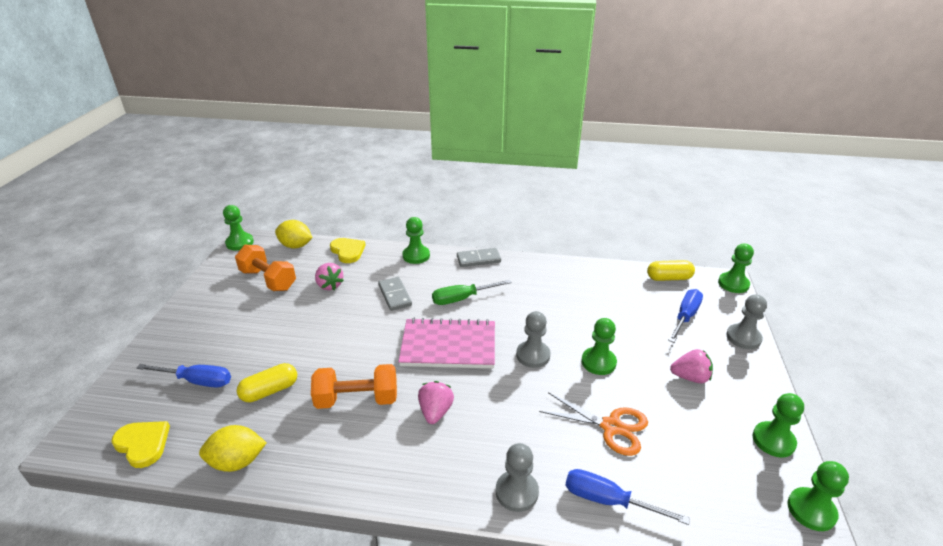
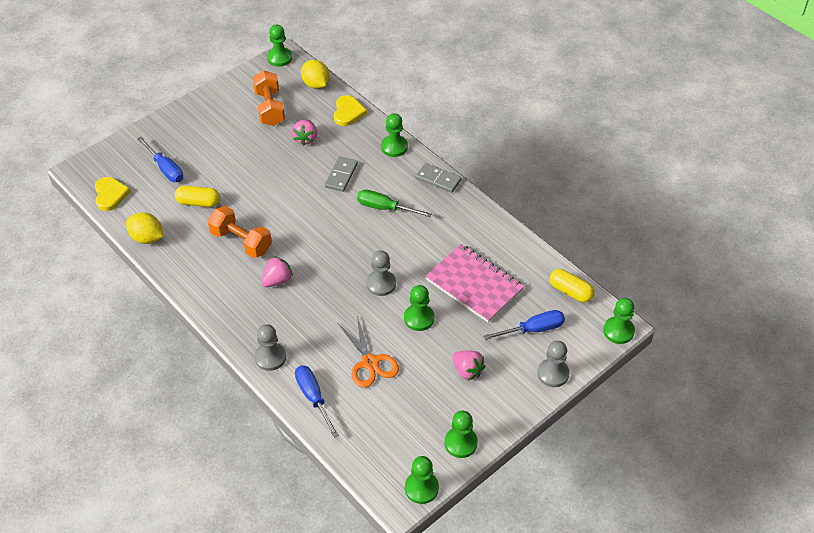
camera: 40 degrees right, 15 degrees up
(448, 345) = (334, 240): pink notebook -> pink notebook (474, 284)

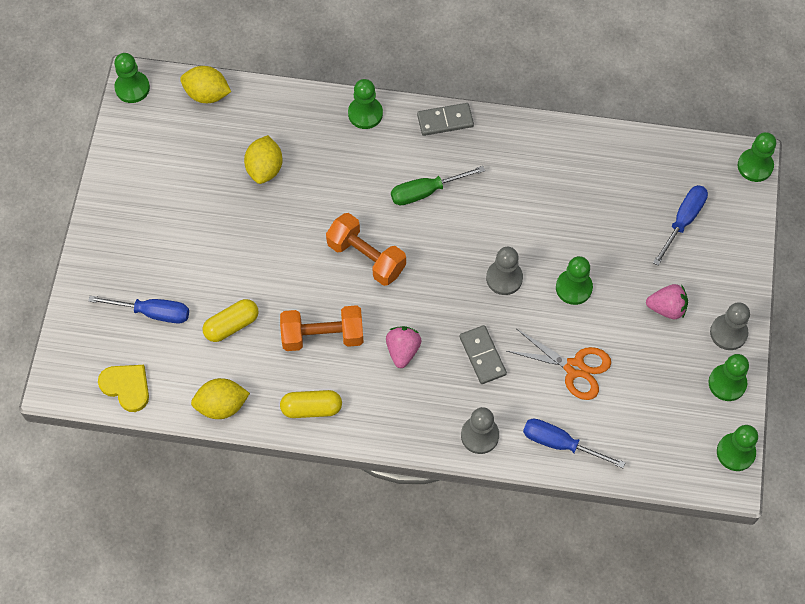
camera: 40 degrees left, 15 degrees up
(269, 108) = (187, 159): orange dumbbell -> orange dumbbell (366, 257)
(306, 139) = (265, 169): pink strawberry -> yellow lemon
(341, 175) = (345, 186): grey domino -> grey domino (482, 355)
(348, 112) = (276, 105): yellow heart -> none
(474, 284) = (589, 213): pink notebook -> none
(553, 373) = (739, 253): grey pawn -> grey pawn (728, 333)
(570, 291) = (679, 156): yellow capsule -> yellow capsule (311, 408)

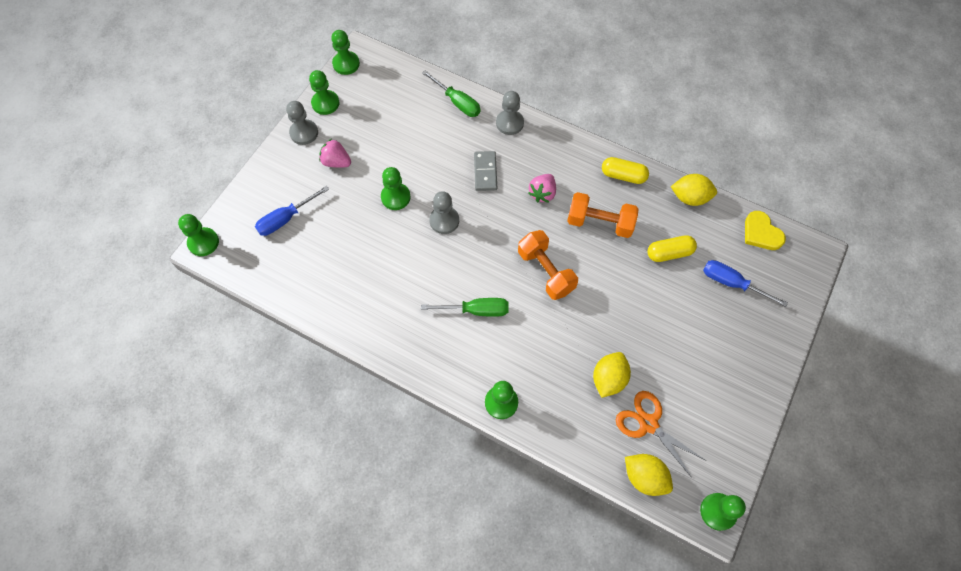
camera: 160 degrees left, 0 degrees up
(445, 121) = (433, 370): grey domino -> none
(560, 443) = (457, 102): blue screwdriver -> green screwdriver
(574, 368) = (423, 144): orange scissors -> orange scissors (648, 423)

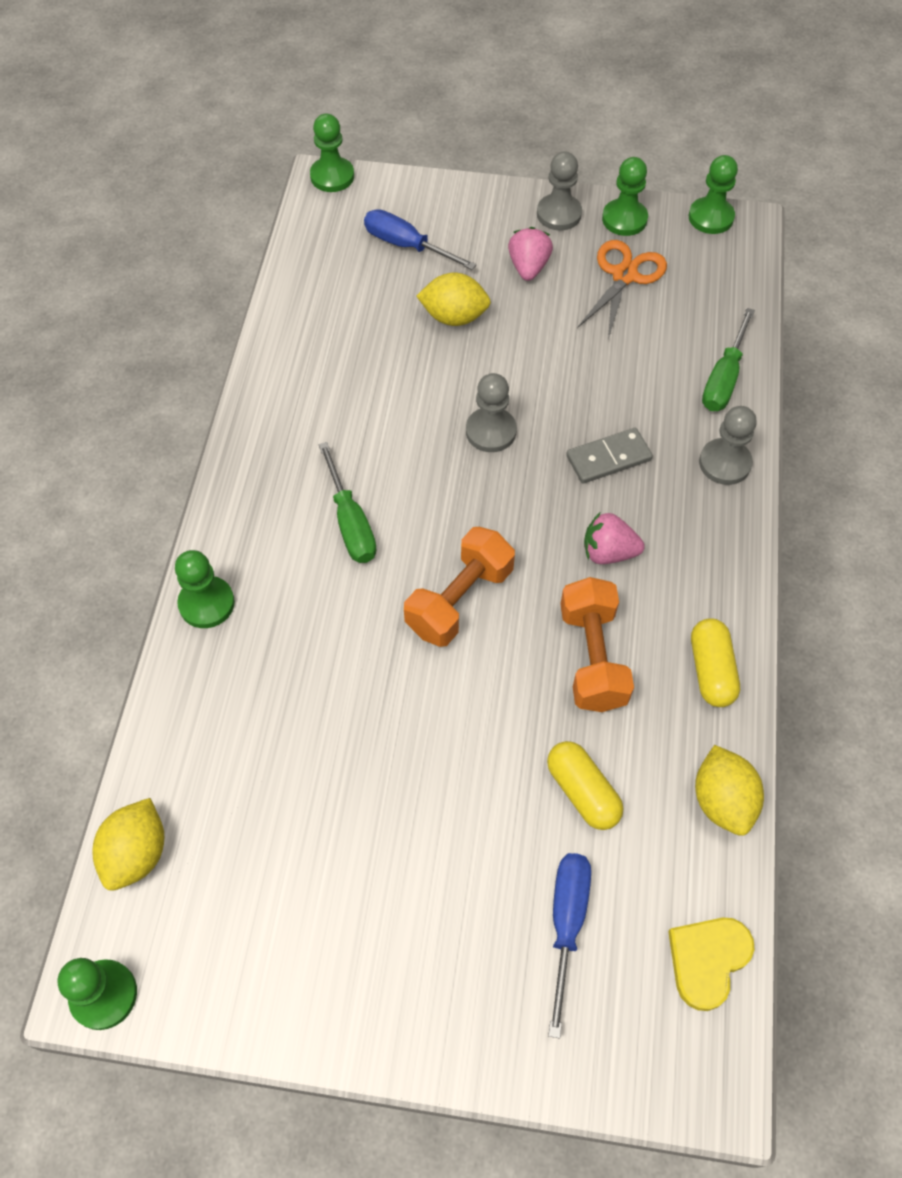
camera: 70 degrees right, 5 degrees down
(395, 197) = (503, 357): green pawn -> none
(608, 379) = (295, 751): yellow lemon -> yellow lemon (454, 317)
(648, 423) = (234, 836): orange scissors -> orange scissors (624, 275)

